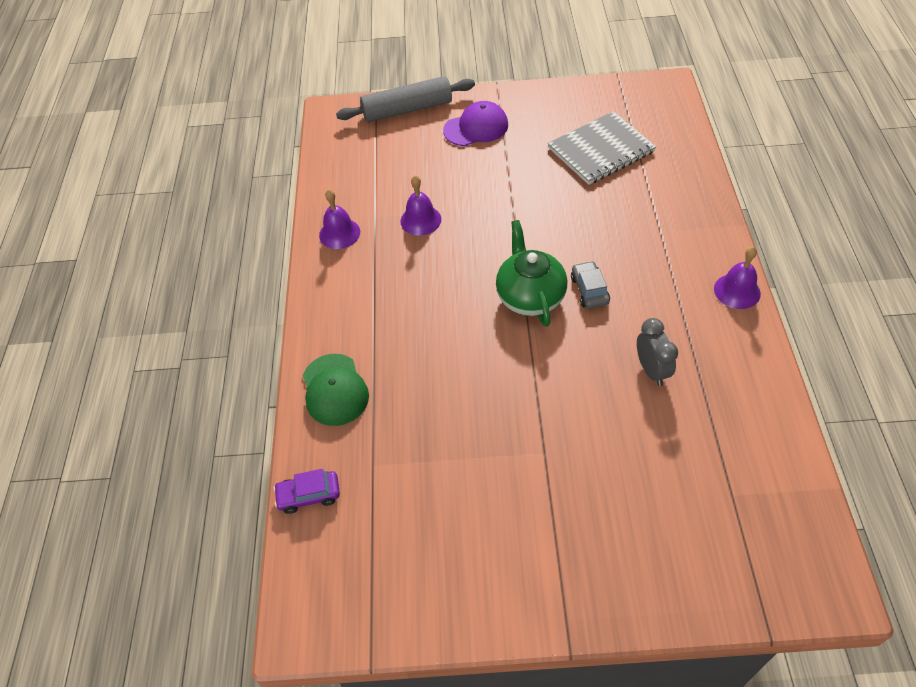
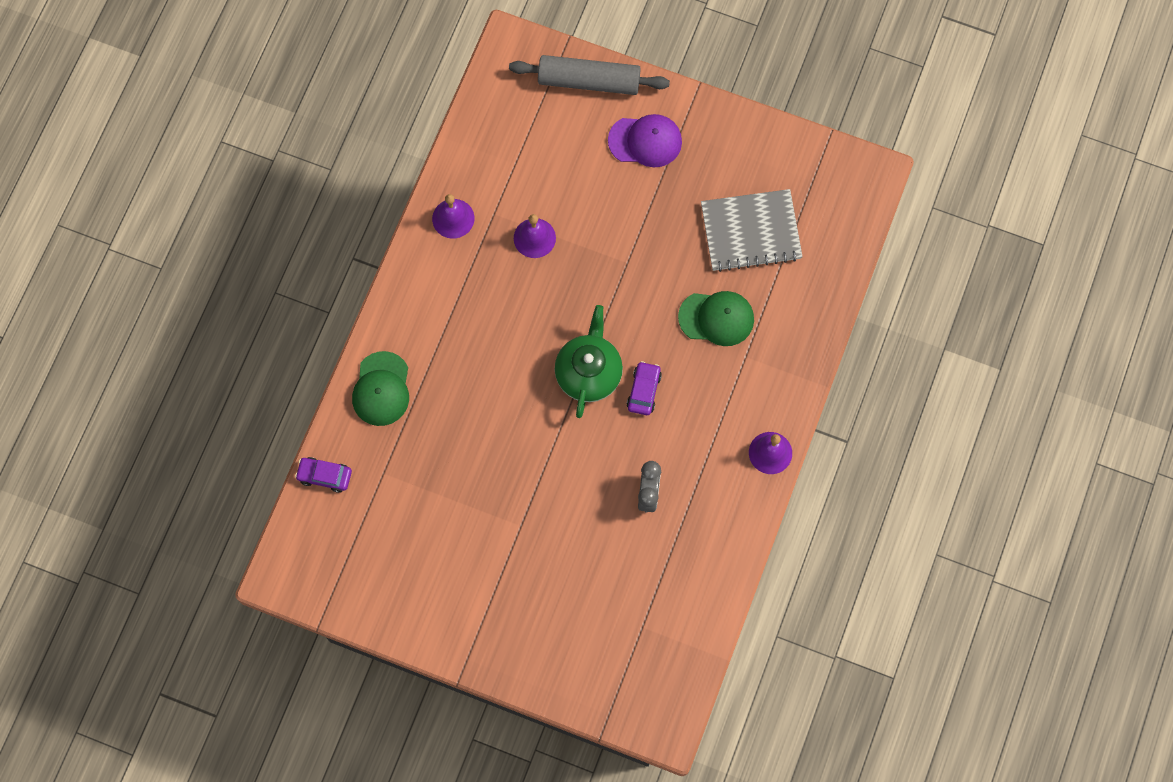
camera: 20 degrees right, 20 degrees up
(589, 290) = (644, 391): grey car -> purple car
(615, 215) = (716, 318): none -> green cap

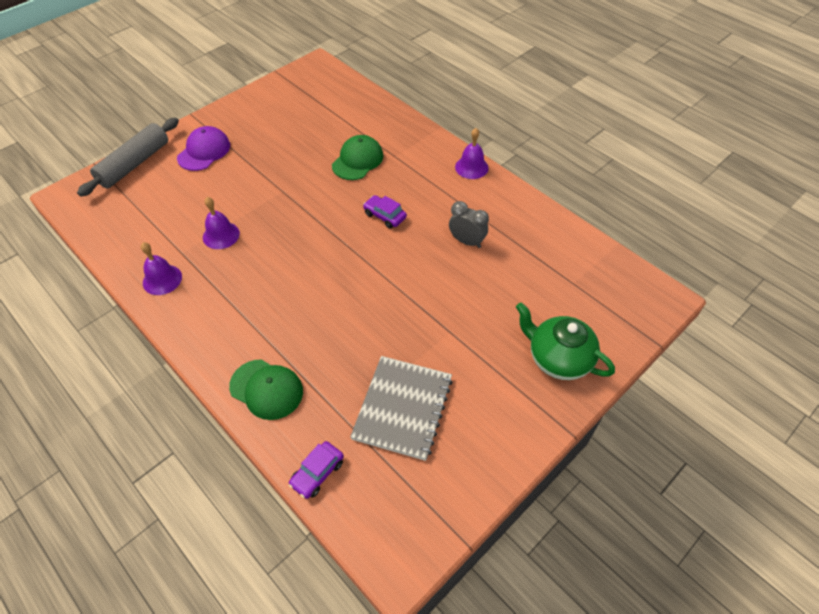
camera: 65 degrees left, 20 degrees down
(588, 373) = (350, 242): green teapot -> green teapot (558, 358)
(750, 232) = (310, 125): grey notebook -> grey notebook (403, 408)

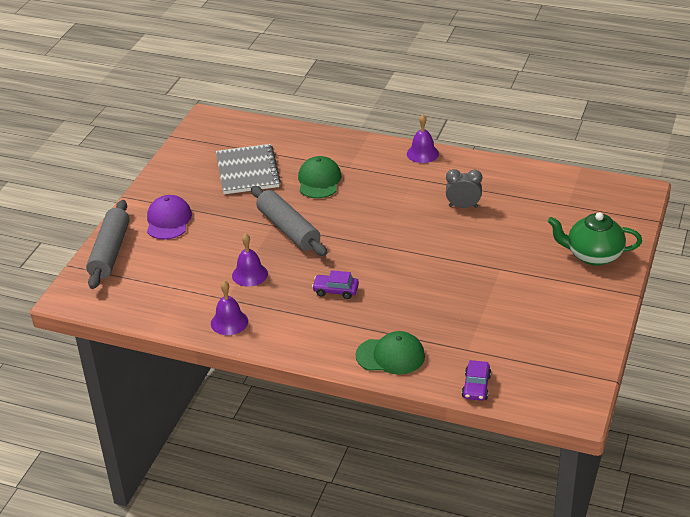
camera: 25 degrees left, 15 degrees down
(291, 201) = (288, 229): none -> grey rolling pin
(385, 216) = (380, 212): purple car -> purple car (335, 290)
(403, 408) = (505, 326): grey notebook -> grey notebook (247, 171)

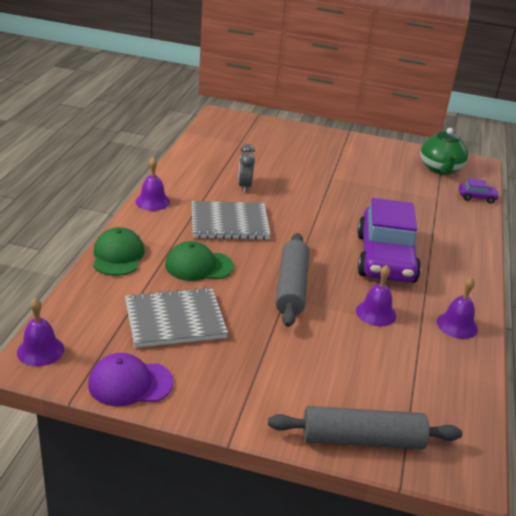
camera: 100 degrees left, 5 degrees down
(168, 220) = (285, 386): purple cap -> purple cap (130, 383)
(219, 120) = (40, 350): none -> purple bell
(288, 229) = (291, 287): grey rolling pin -> grey rolling pin turned 45 degrees counterclockwise
(335, 290) = (385, 258): purple car -> purple car, size x2.48
(390, 197) = (229, 223): none -> grey notebook
(390, 356) = (461, 232): green cap -> green cap (118, 256)
(593, 255) = (306, 140): green teapot -> green teapot (440, 169)

